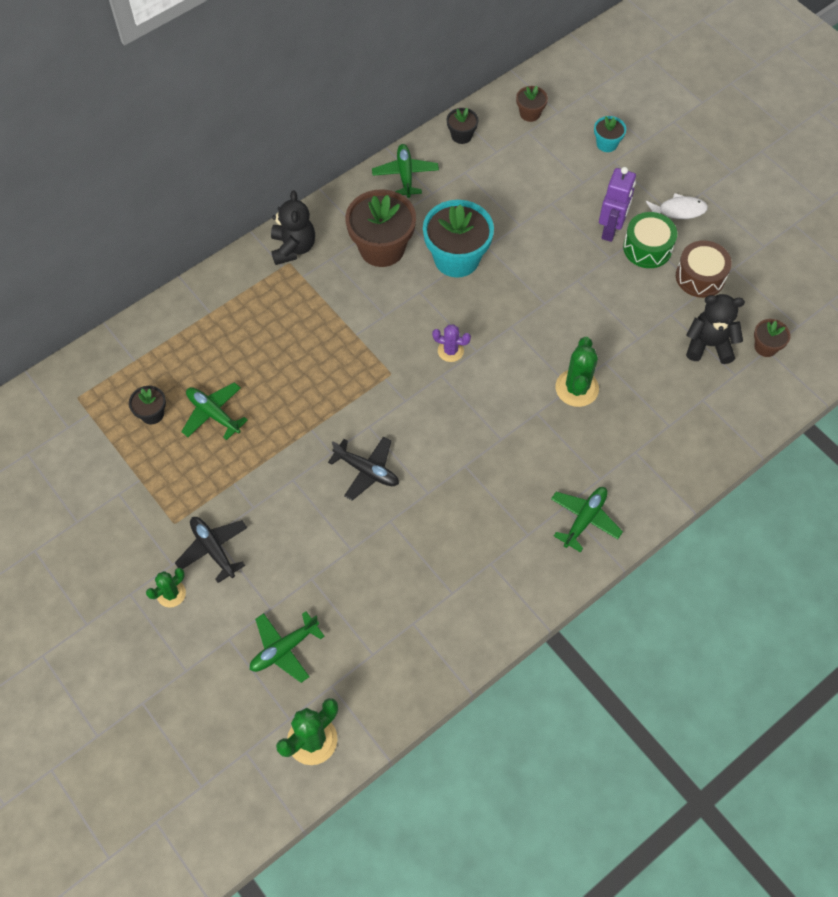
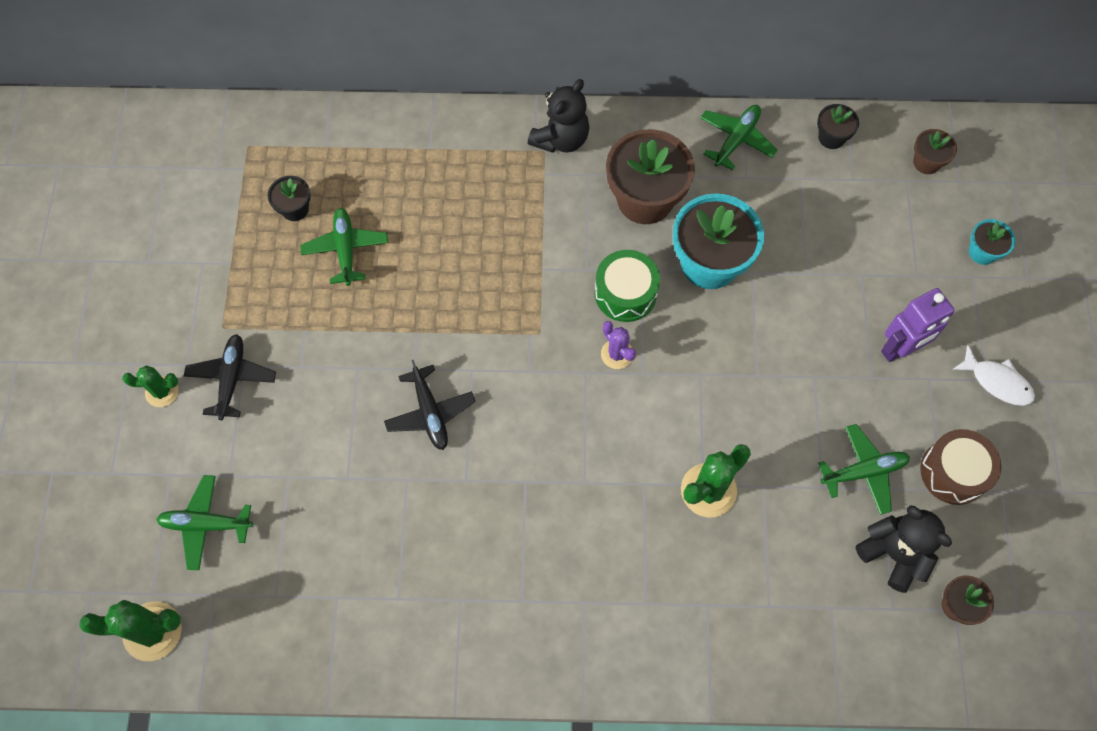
camera: 40 degrees right, 5 degrees up
(584, 519) = (591, 633): green plane -> green plane (863, 472)
(647, 248) = (923, 397): green drum -> green drum (625, 293)

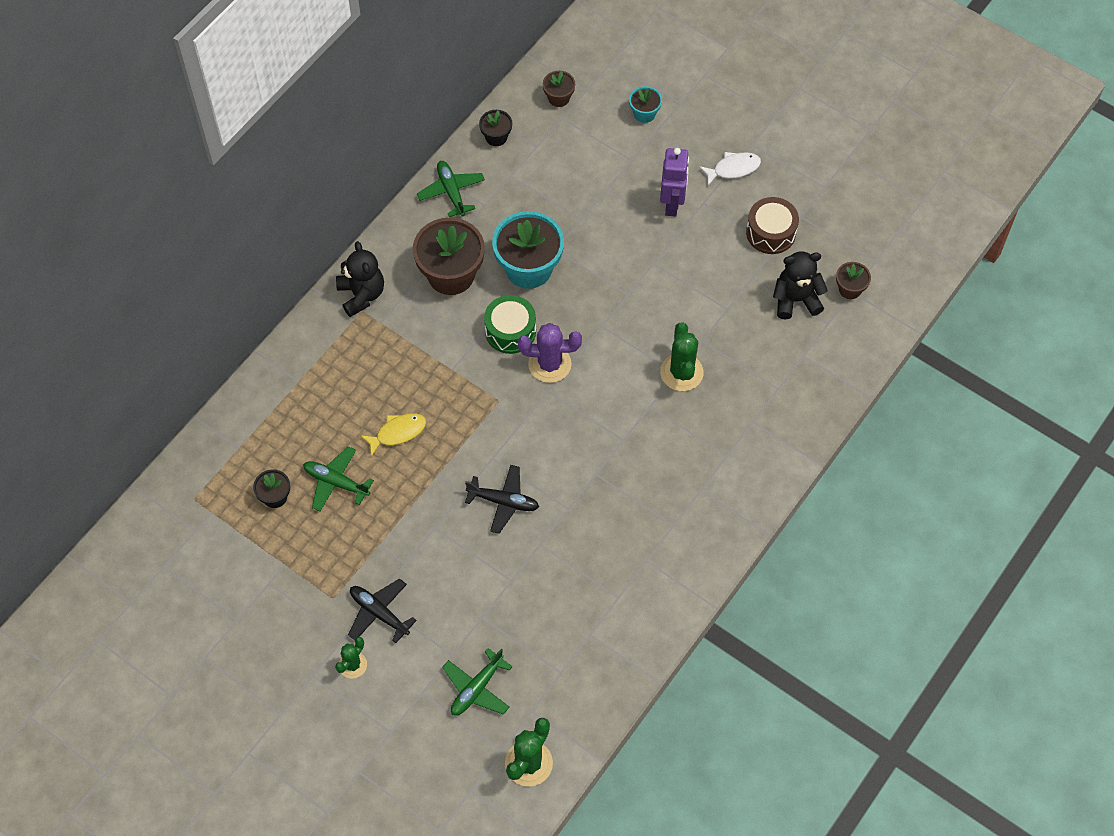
camera: 55 degrees left, 5 degrees down
(437, 267) = (397, 432): none -> yellow fish
(617, 354) = (549, 364): purple cactus -> purple cactus, size x1.63
(863, 472) = (734, 280): green plane -> none

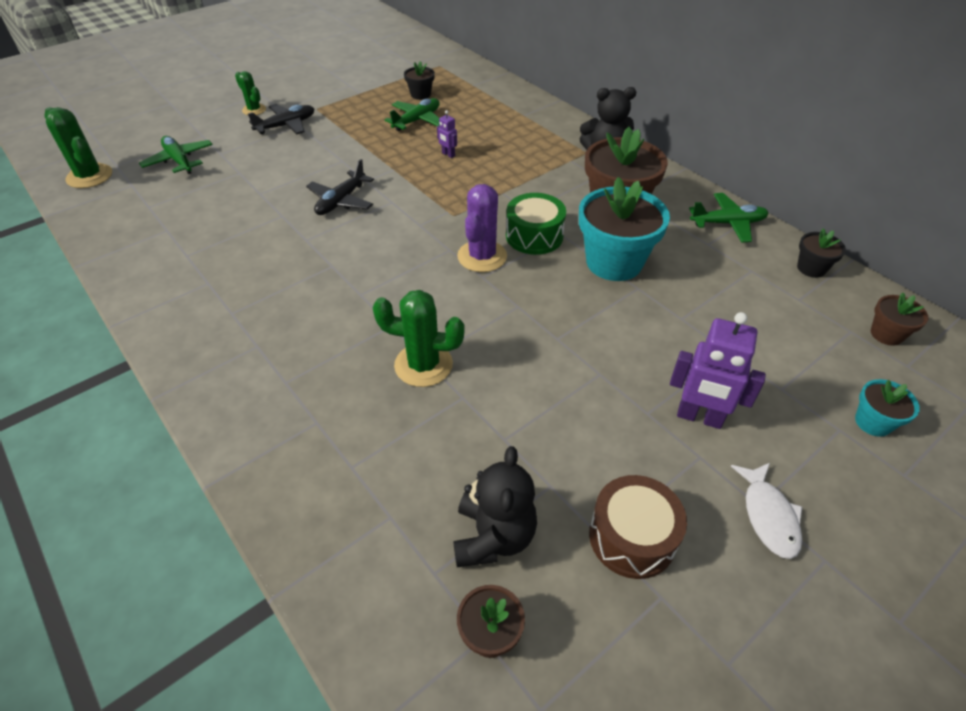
camera: 105 degrees right, 15 degrees down
(397, 432) = (448, 154): yellow fish -> purple robot

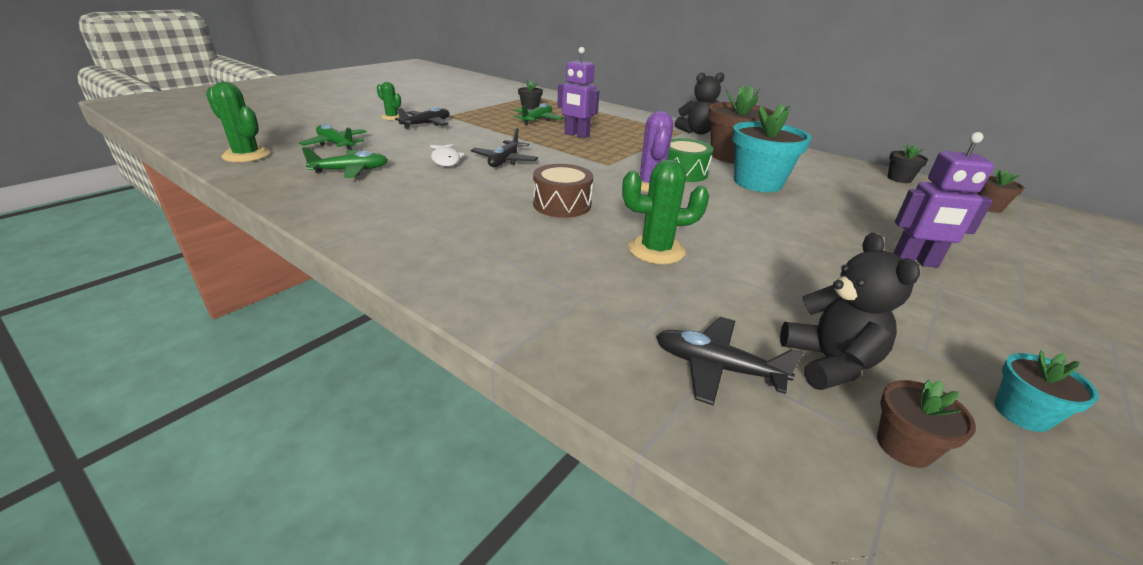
camera: 15 degrees left, 15 degrees down
(386, 524) = (716, 367): none -> black plane
(448, 154) = (576, 135): purple robot -> purple robot, size x2.07
(632, 537) = (949, 346): brown drum -> brown drum (562, 204)
(728, 223) = (818, 160): green plane -> green plane (350, 171)
(769, 516) = (1037, 317): white fish -> white fish (446, 160)
(873, 422) = (1038, 253): turquoise flower pot -> turquoise flower pot (1022, 413)

